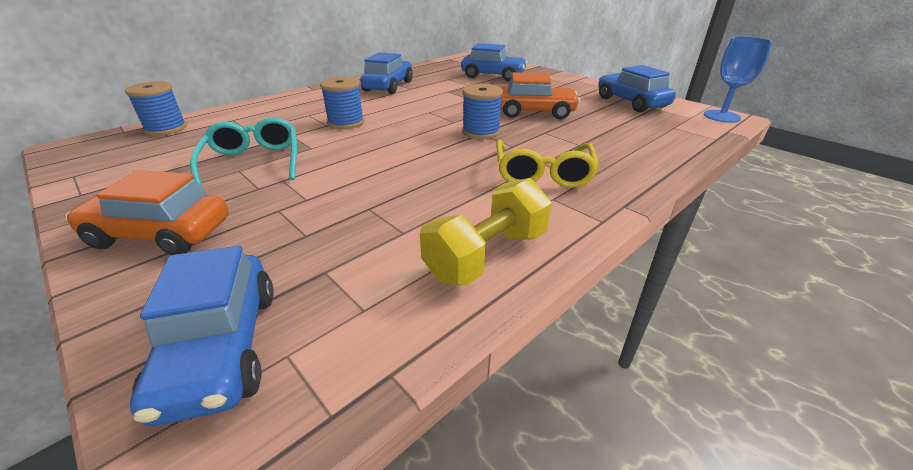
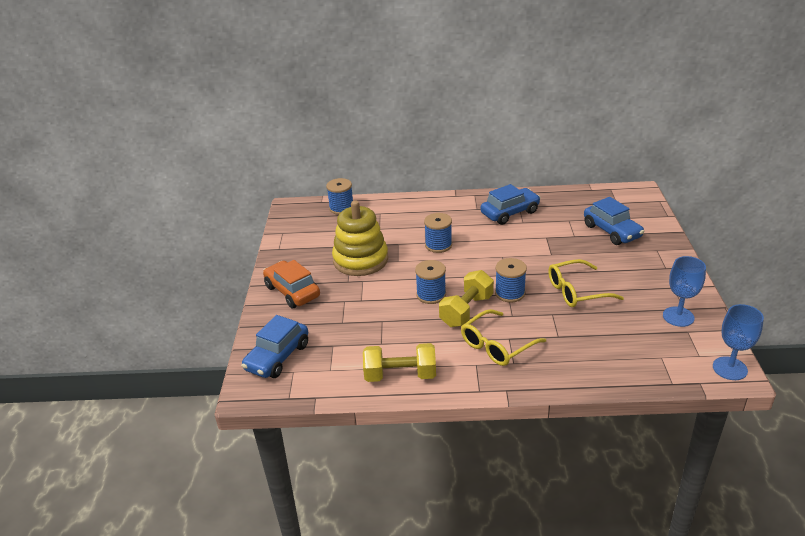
camera: 45 degrees right, 0 degrees up
(253, 162) = (360, 260): turquoise glasses -> yellow stacking toy
(398, 161) = (431, 295): none -> blue spool
(461, 159) = (466, 311): none -> yellow dumbbell
(534, 112) = (577, 291): orange car -> yellow glasses
(631, 102) = (678, 316): blue car -> blue goblet

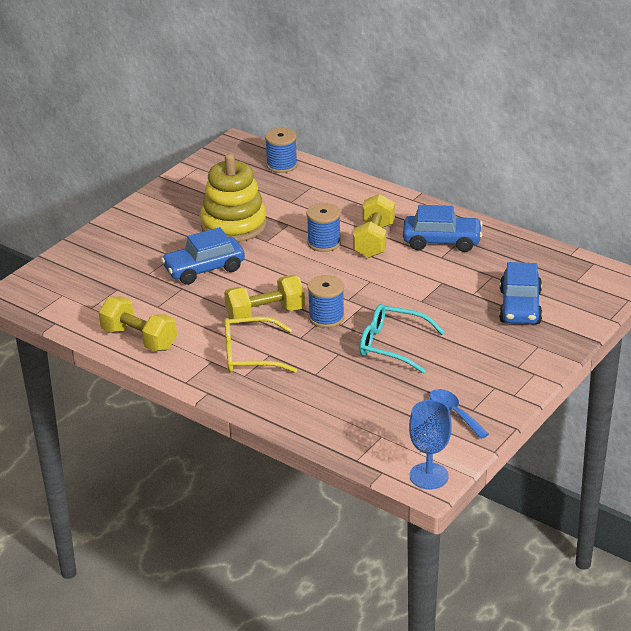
camera: 35 degrees right, 0 degrees up
(277, 357) = (63, 278): blue car -> blue car (204, 269)
(292, 292) = (139, 228): orange car -> none
(431, 295) = (253, 285): blue spool -> none
(468, 230) = (374, 240): none -> yellow dumbbell
(577, 291) = (392, 345): yellow glasses -> turquoise glasses
(678, 316) = (454, 413): blue goblet -> blue spoon

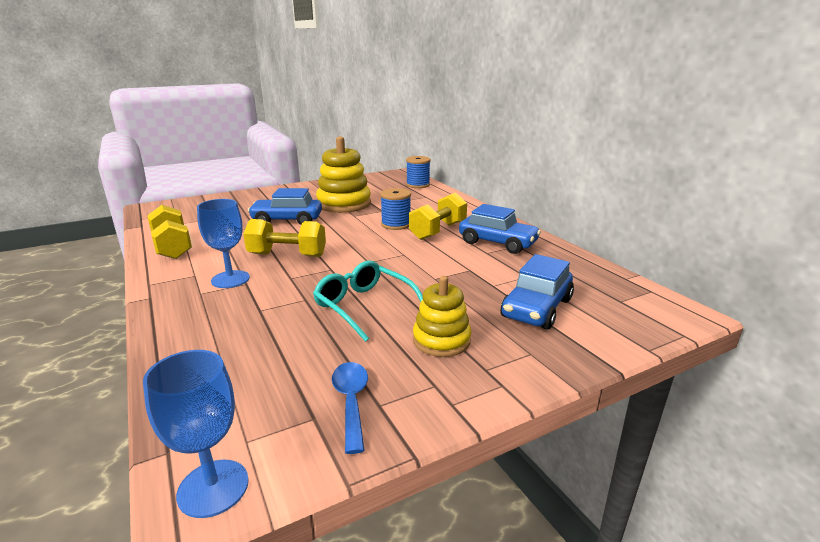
camera: 25 degrees right, 10 degrees down
(250, 355) = (230, 279): yellow glasses -> blue goblet
(326, 317) = (333, 269): blue spool -> none
(473, 355) = (441, 340): none -> yellow stacking toy

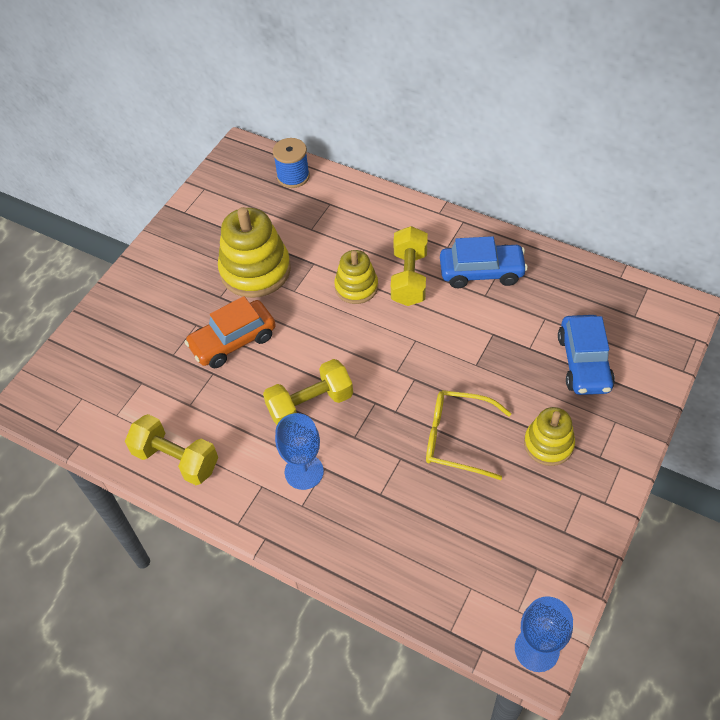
camera: 30 degrees left, 30 degrees up
(287, 220) = (233, 341): blue car -> orange car
(351, 401) = (545, 540): blue spoon -> none
(364, 306) = (457, 438): turquoise glasses -> yellow glasses
(396, 224) = (356, 287): blue spool -> yellow stacking toy

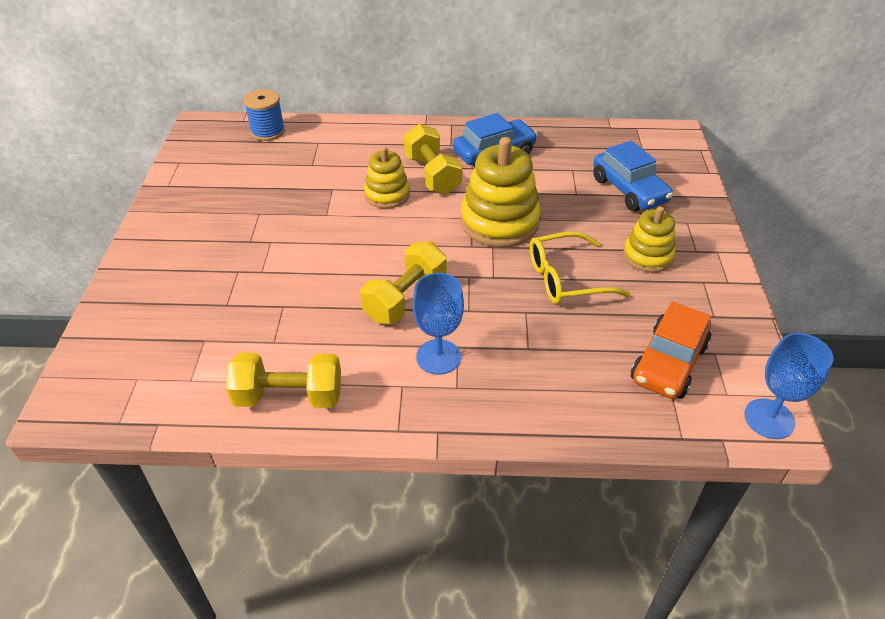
camera: 30 degrees left, 10 degrees down
(233, 341) = (288, 272): orange car -> orange car (668, 363)
(255, 270) = (275, 210): yellow stacking toy -> yellow stacking toy (499, 222)

